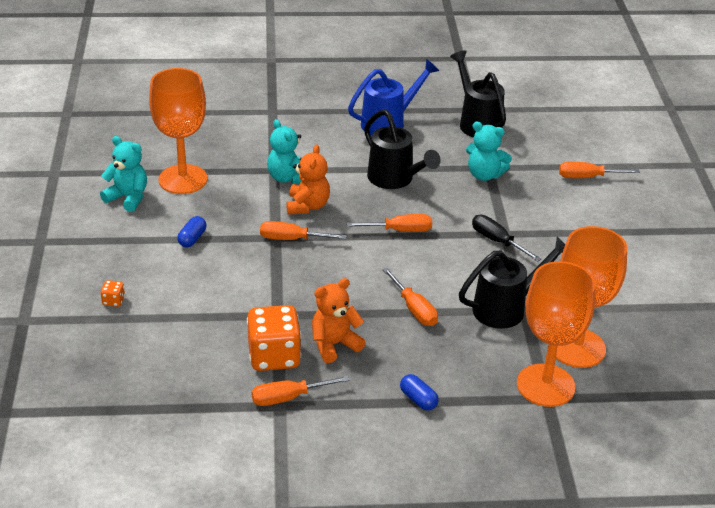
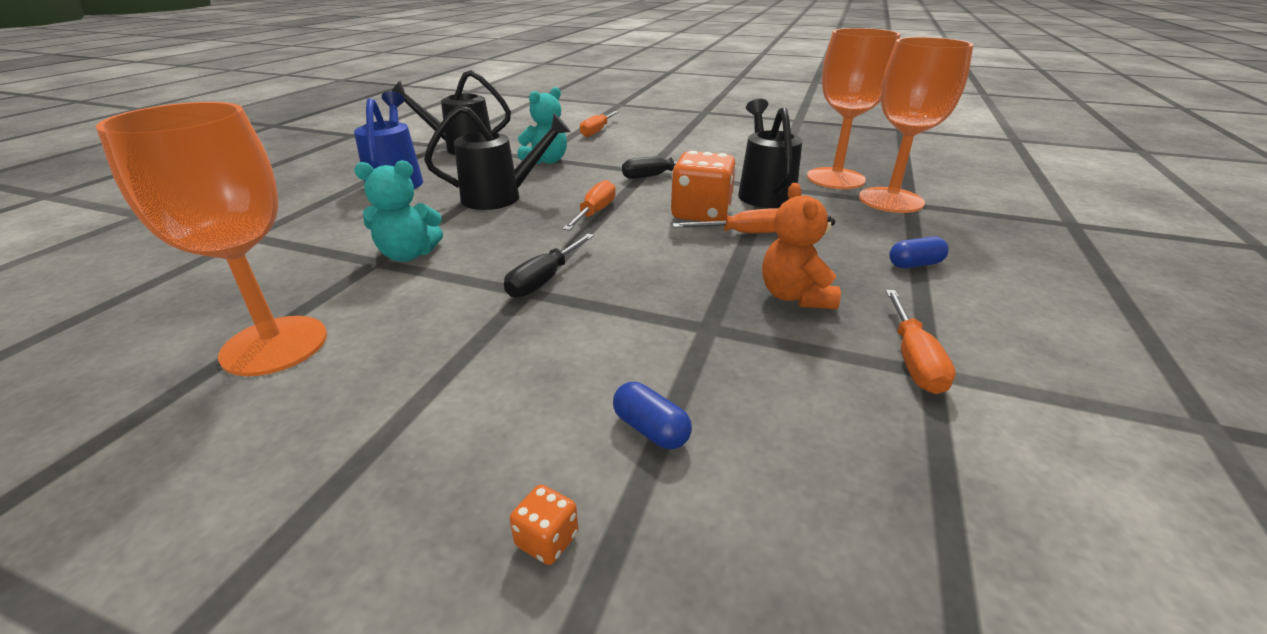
camera: 65 degrees left, 5 degrees down
(128, 198) = (225, 429): turquoise teddy bear -> none
(192, 239) = (448, 371): blue capsule -> blue capsule (651, 429)
(274, 356) = (809, 352): orange dice -> orange dice (701, 213)
(292, 239) = (544, 280): orange screwdriver -> black screwdriver
(307, 206) = (486, 254): orange teddy bear -> none

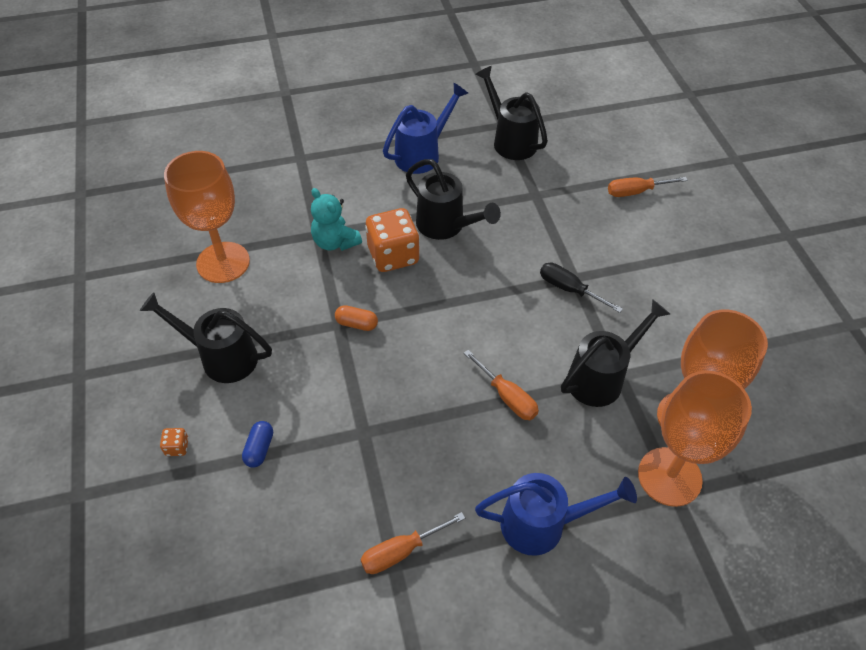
camera: 55 degrees right, 20 degrees up
(435, 408) = (221, 357): none -> black watering can
(544, 280) = (356, 324): black screwdriver -> orange capsule
(546, 161) = (534, 205): turquoise teddy bear -> none
(595, 213) = (467, 292): orange screwdriver -> none
(701, 213) = (520, 355): orange dice -> orange dice (393, 255)
(795, 296) = (434, 463): orange teddy bear -> none
(914, 264) = (542, 524): blue capsule -> blue watering can

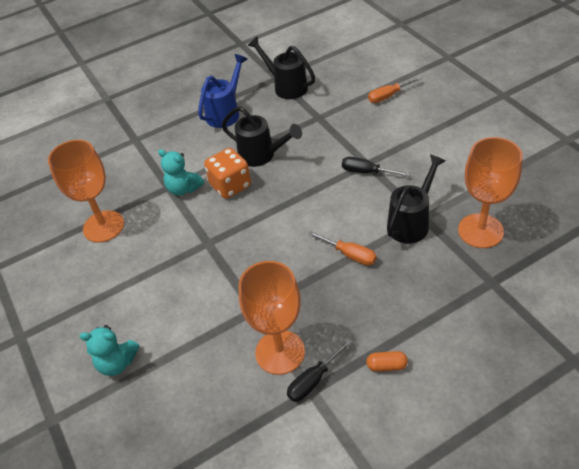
camera: 10 degrees left, 5 degrees down
(177, 447) = (117, 363): orange dice -> turquoise teddy bear
(221, 357) = (127, 291): black watering can -> none
(259, 449) = (181, 344): blue capsule -> none
(356, 324) = (221, 239): orange capsule -> orange capsule (386, 366)
(401, 551) = (313, 380): orange screwdriver -> black screwdriver
(542, 524) = (407, 330): blue watering can -> none
(669, 476) = (483, 272): orange goblet -> orange goblet (280, 352)

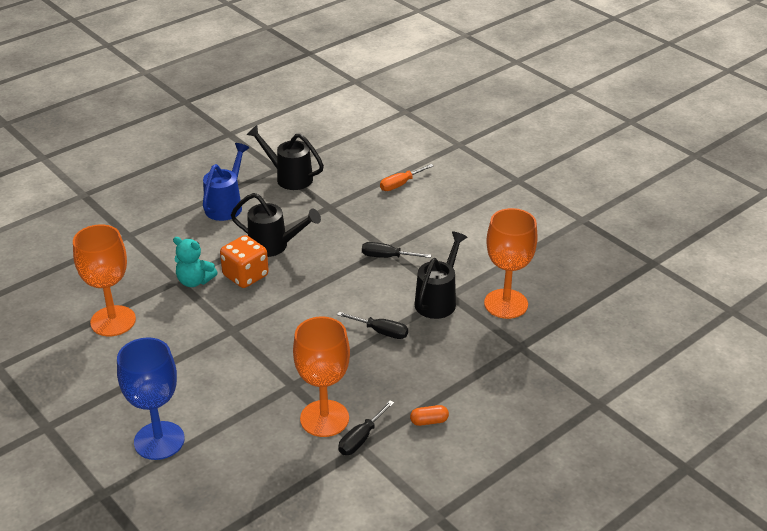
camera: 15 degrees left, 10 degrees down
(117, 363) = (159, 440): turquoise teddy bear -> blue goblet
(349, 255) = (380, 332): orange screwdriver -> black screwdriver

